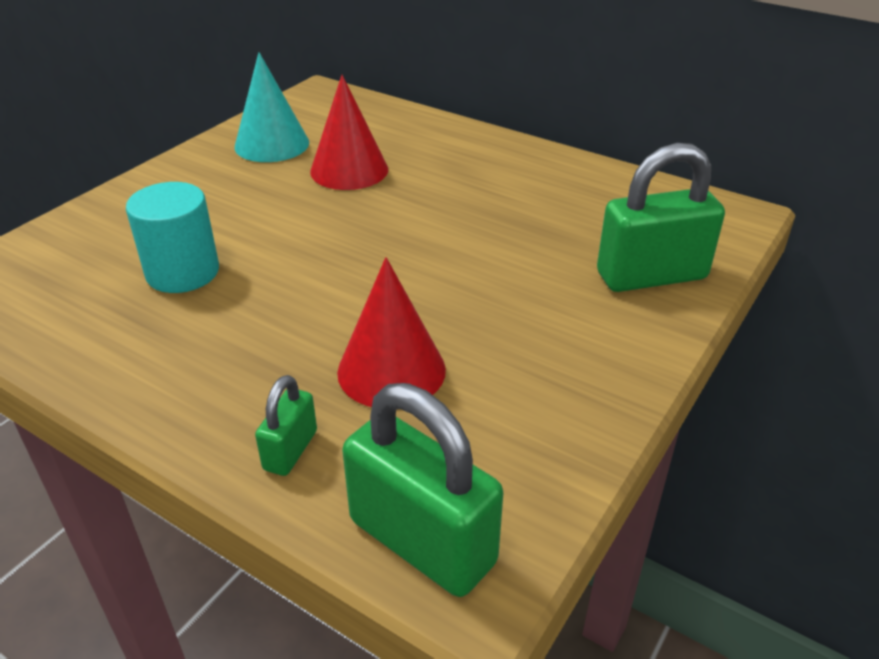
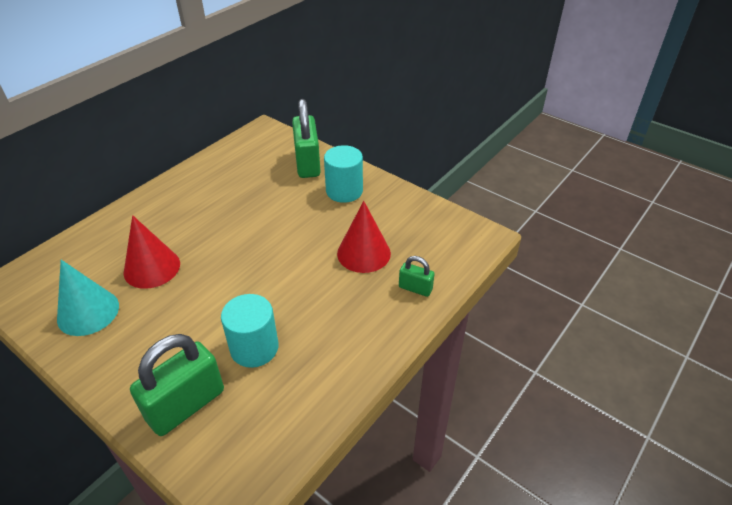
camera: 85 degrees left, 5 degrees up
(422, 541) = (465, 247): green padlock -> green padlock (186, 405)
(578, 331) = (344, 191): none -> turquoise cylinder

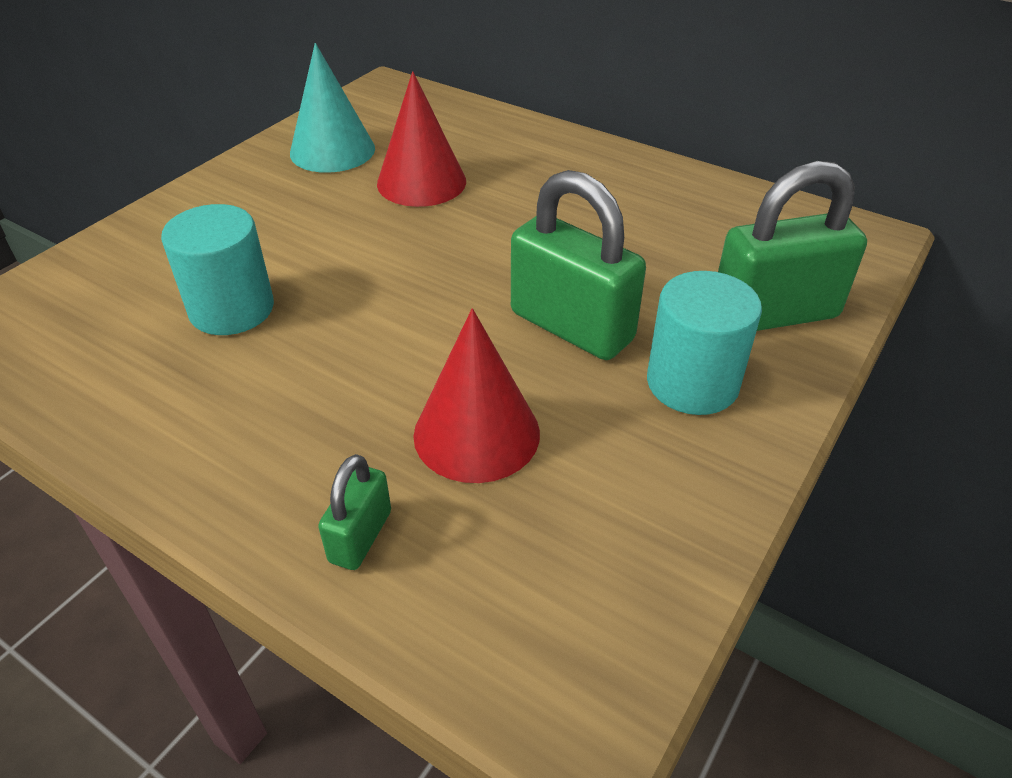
camera: 85 degrees right, 0 degrees up
(186, 405) = (139, 260): green padlock -> green padlock (571, 326)

